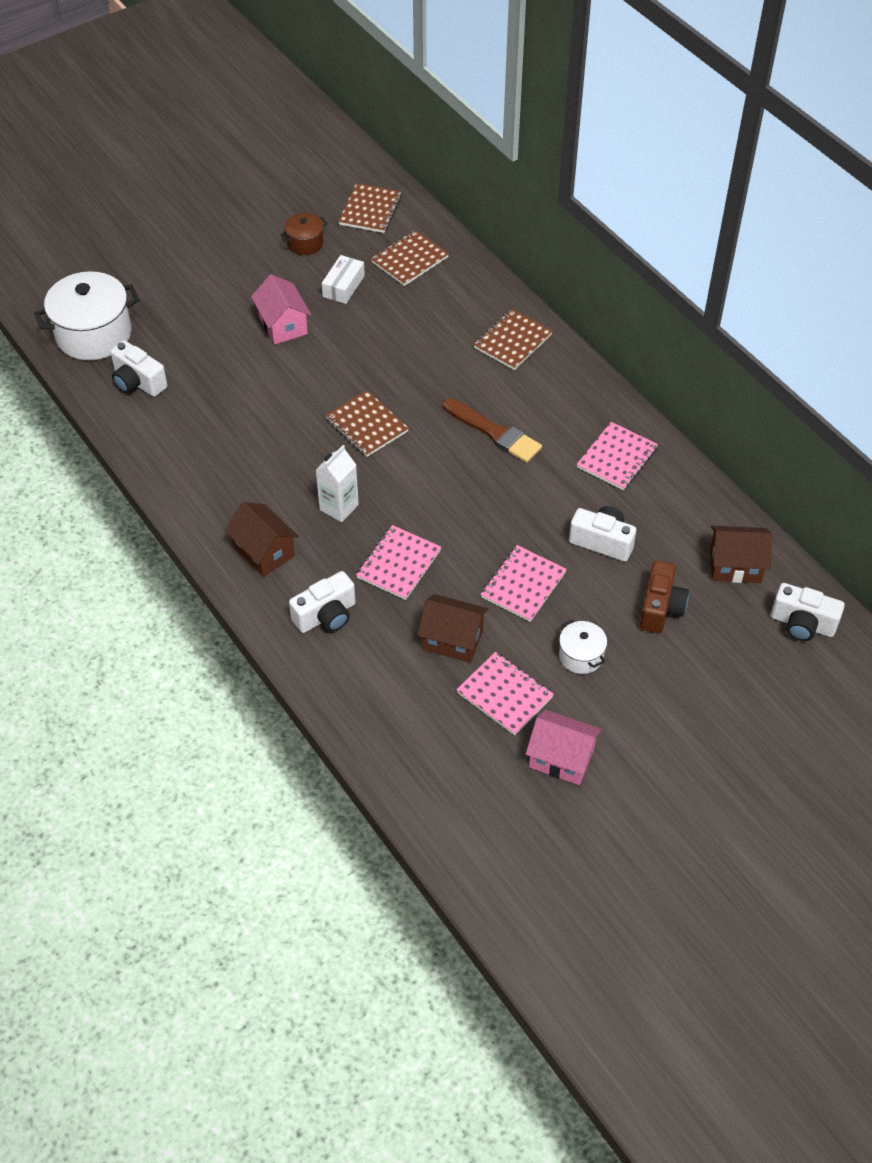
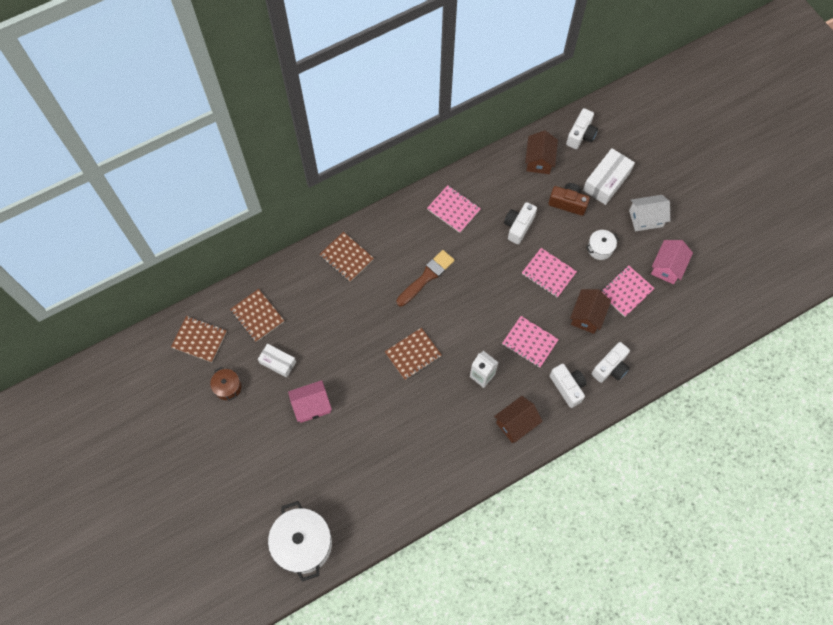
camera: 85 degrees left, 15 degrees up
(138, 382) = (356, 509): white camera -> white camera (610, 367)
(653, 725) = (646, 218): none -> white house
(716, 664) = (606, 181): none -> white box

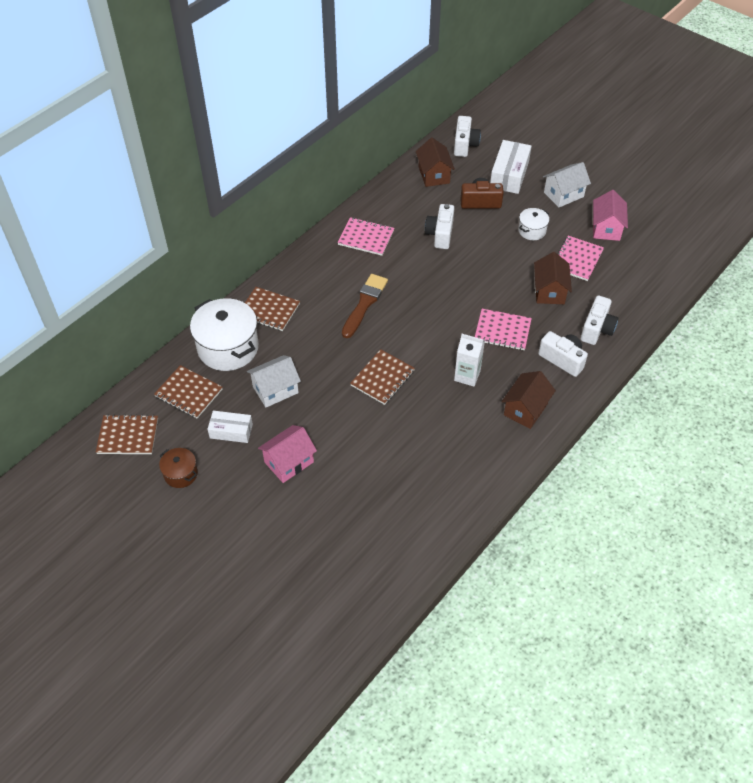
camera: 20 degrees left, 15 degrees down
(303, 544) = (339, 610): white pot -> white pot (228, 348)
(325, 336) = (275, 389): none -> white house
(548, 273) = (491, 265): pink notebook -> none

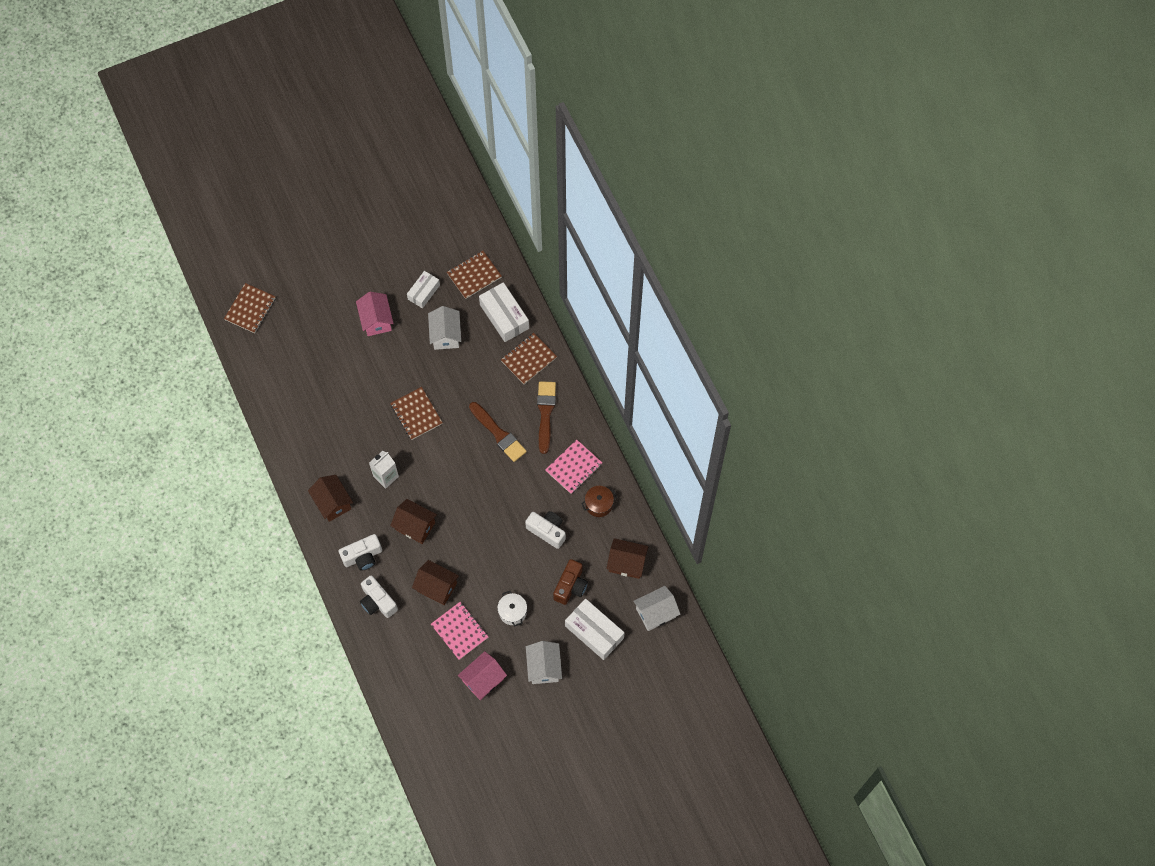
camera: 115 degrees right, 15 degrees up
(128, 436) = (455, 225): brown notebook -> brown notebook (250, 309)
(181, 474) = (404, 248): brown pot -> brown pot (599, 504)
(228, 348) = (504, 316): white pot -> white box
(322, 276) = (545, 413): none -> brown brush
(465, 145) = (656, 613): white camera -> white house
(502, 331) = (415, 526): pink notebook -> brown house
(606, 228) = (483, 680): pink house -> pink house turned 75 degrees counterclockwise

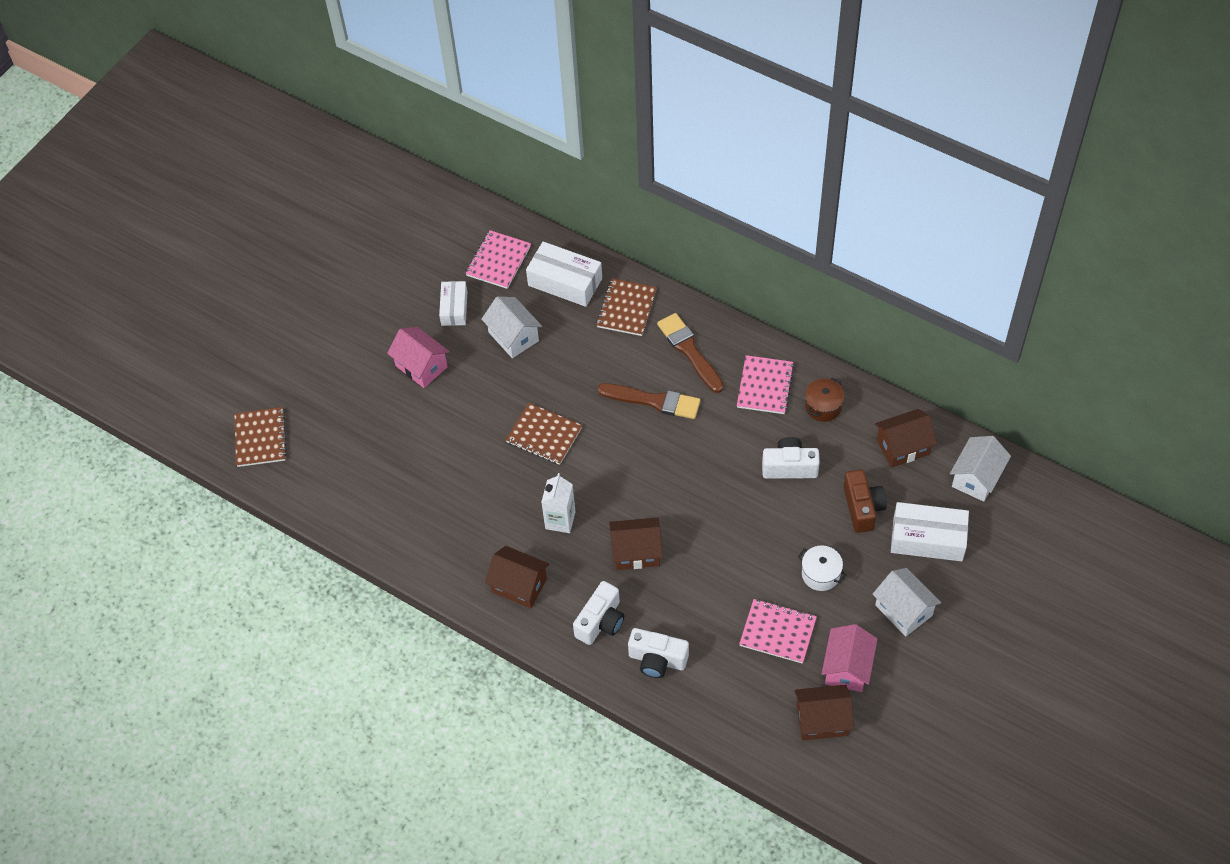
camera: 30 degrees left, 10 degrees down
(436, 587) = (713, 601): brown house -> brown house (822, 720)
(474, 275) = (498, 261): brown notebook -> pink notebook

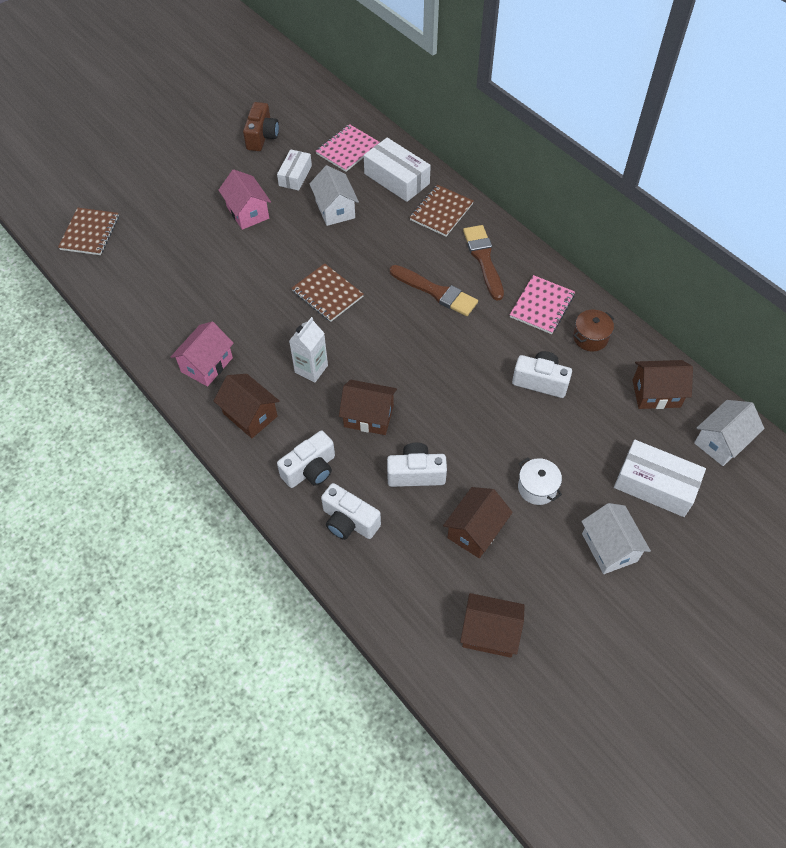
camera: 15 degrees right, 0 degrees up
(703, 595) = (416, 474): none -> white camera
(777, 632) = (475, 531): pink notebook -> brown house
(847, 667) = (533, 587): pink house -> pink house (207, 365)
(862, 508) = (599, 438): brown camera -> brown camera (262, 137)

